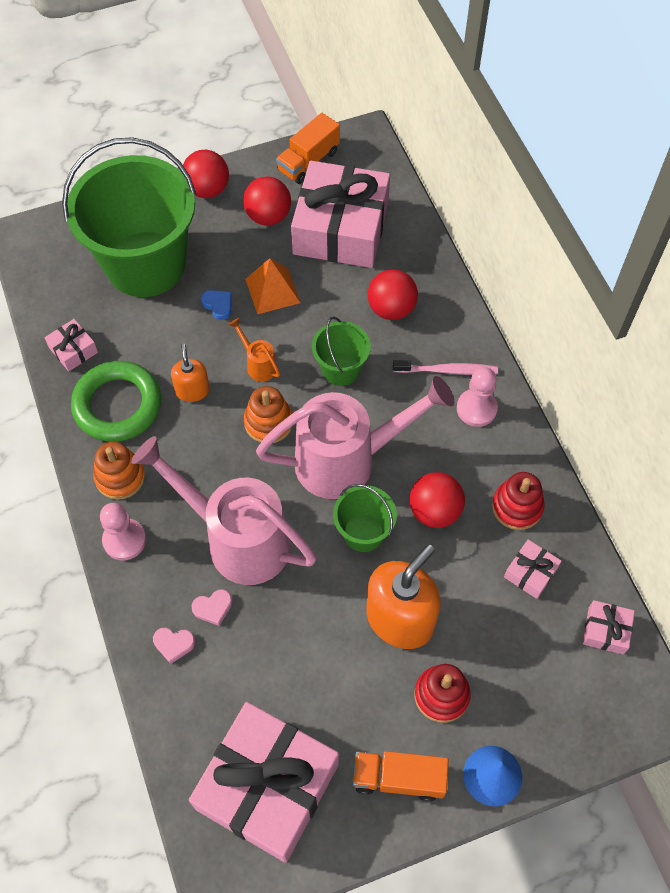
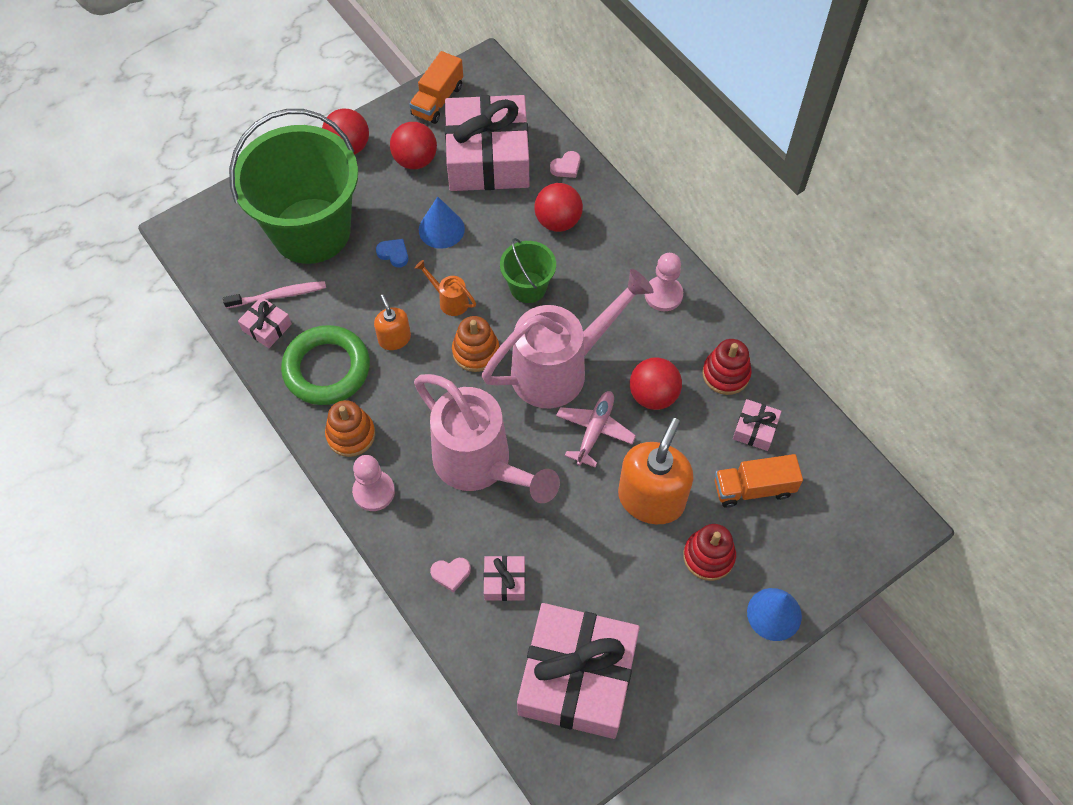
camera: 15 degrees left, 0 degrees up
(213, 608) = (477, 532): pink heart -> pink heart (566, 167)
(237, 539) = (480, 465): pink watering can -> pink watering can turned 150 degrees counterclockwise
(272, 291) = (441, 229): orange pyramid -> blue cone
(363, 532) = (594, 430): green bucket -> pink plane
(398, 778) = (692, 638): orange truck -> orange truck (753, 488)
(447, 370) = (626, 266): pink toothbrush -> pink toothbrush (278, 295)
(606, 630) = (835, 463): pink gift -> pink gift (504, 581)

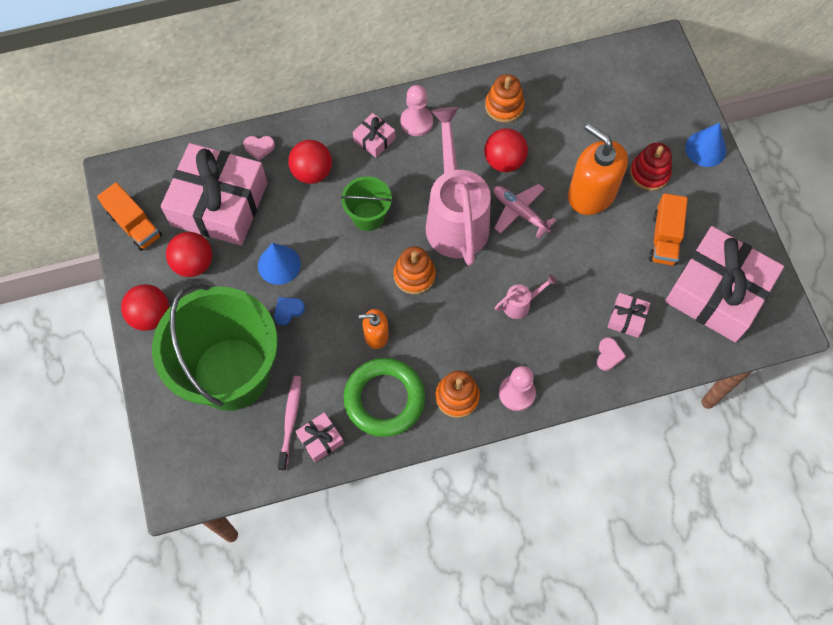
camera: 70 degrees left, 5 degrees up
(449, 300) = (356, 280): orange watering can -> none
(480, 465) = (520, 304): pink watering can -> pink watering can, size x0.40
(566, 167) = (259, 148): pink heart -> pink heart turned 105 degrees clockwise
(726, 374) = (504, 106): red stacking toy -> orange stacking toy
(753, 488) = (605, 124): orange truck -> orange truck (664, 238)
(755, 429) = (557, 105): pink gift -> pink gift (374, 139)

